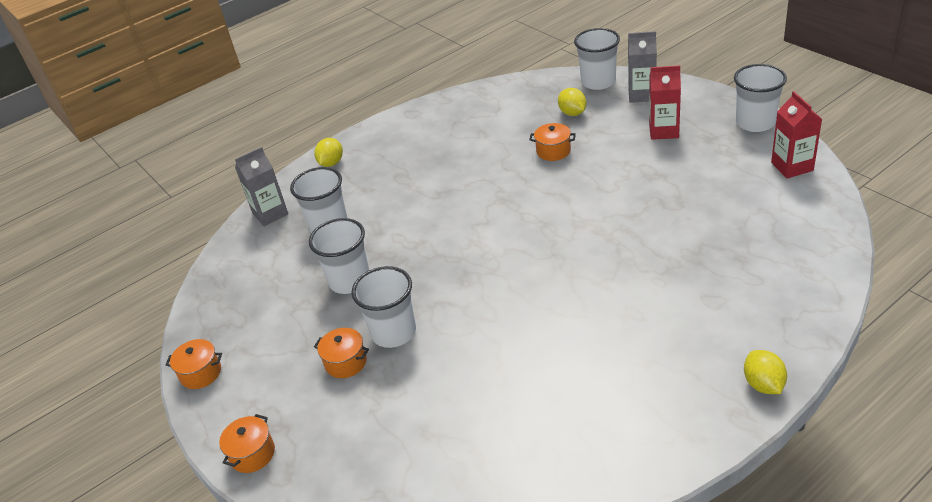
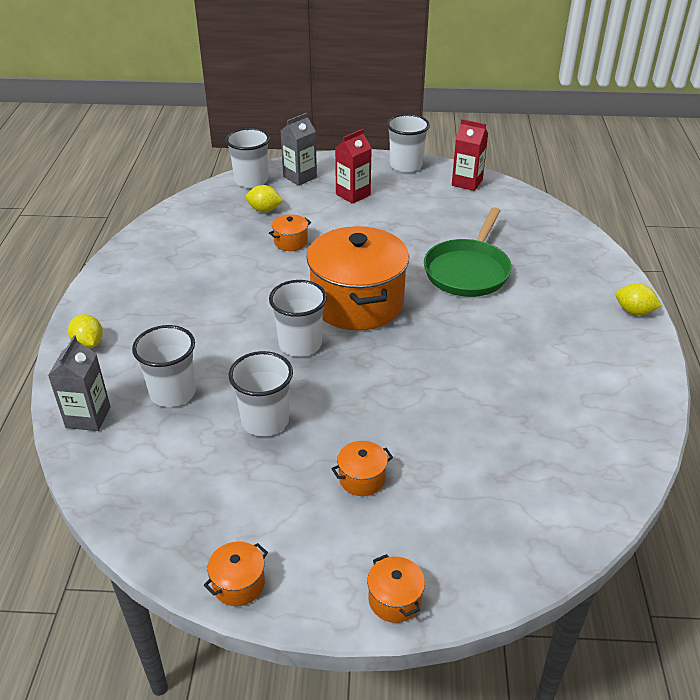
camera: 55 degrees left, 0 degrees up
(393, 332) = (366, 432): white cup -> white cup (300, 344)
(530, 229) = (357, 302): none -> orange pot
(660, 252) = (468, 271): none -> green pan

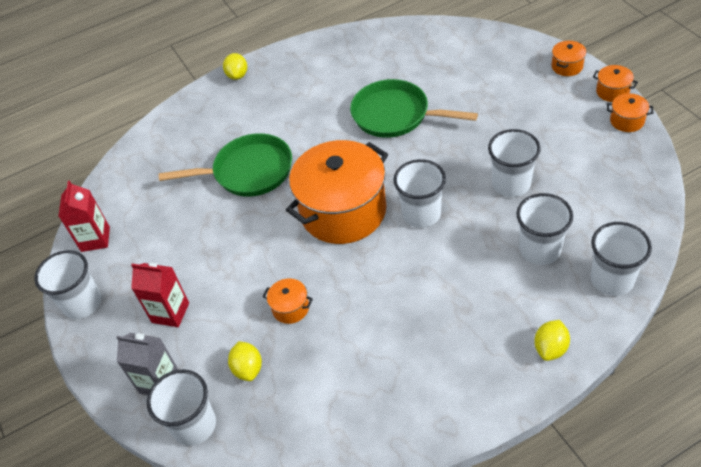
camera: 115 degrees left, 10 degrees up
(88, 417) = (612, 279): grey carton -> white cup
(362, 478) = (507, 116): orange pot -> orange pot (612, 92)
(456, 392) = (395, 115): none -> green pan

